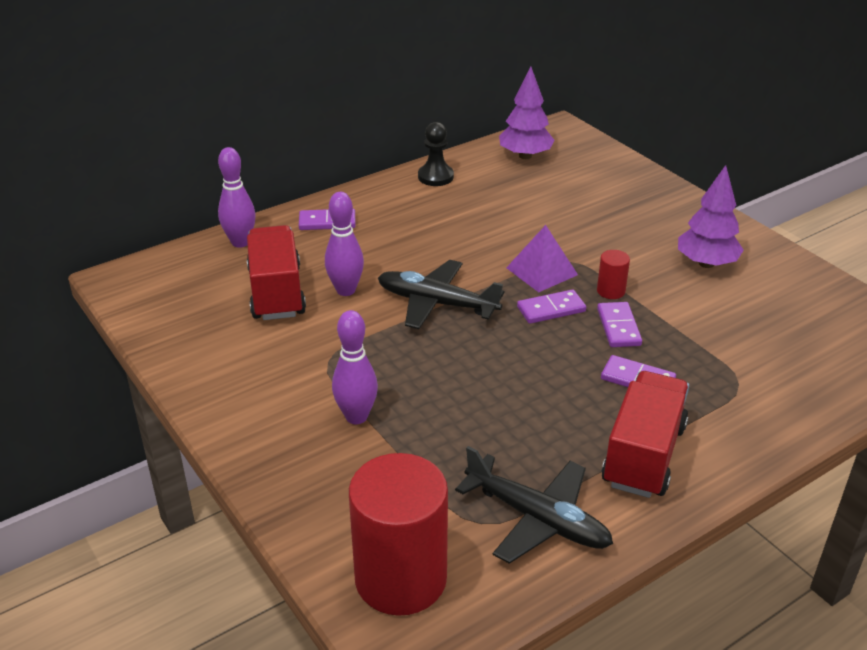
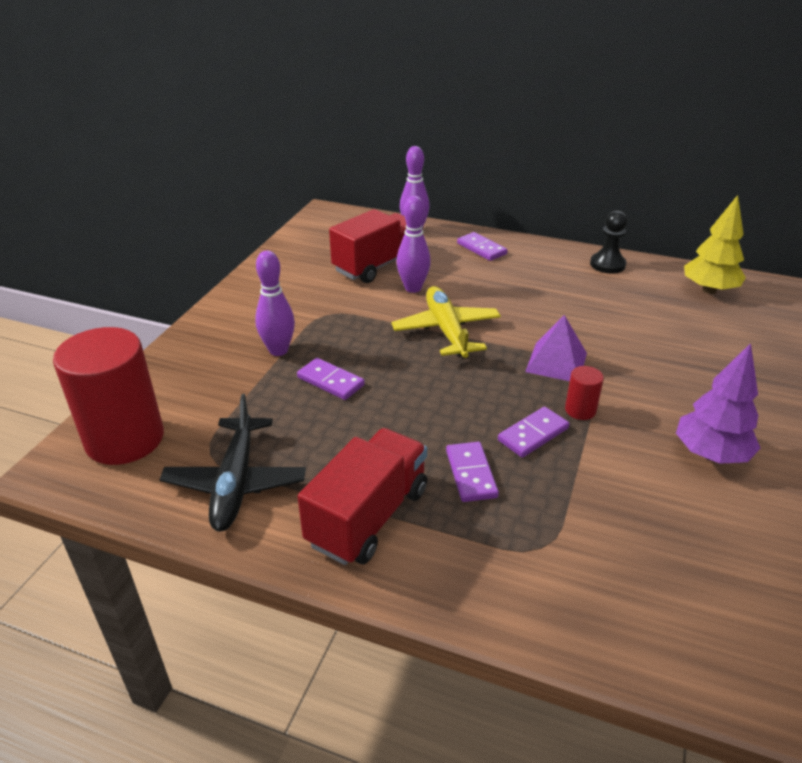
camera: 55 degrees right, 0 degrees up
(437, 303) = (446, 331): black plane -> yellow plane
(525, 156) = (709, 290): purple tree -> yellow tree
(551, 309) = (510, 387): purple domino -> purple domino (330, 381)
(643, 455) = (368, 516): red truck -> red truck turned 45 degrees counterclockwise

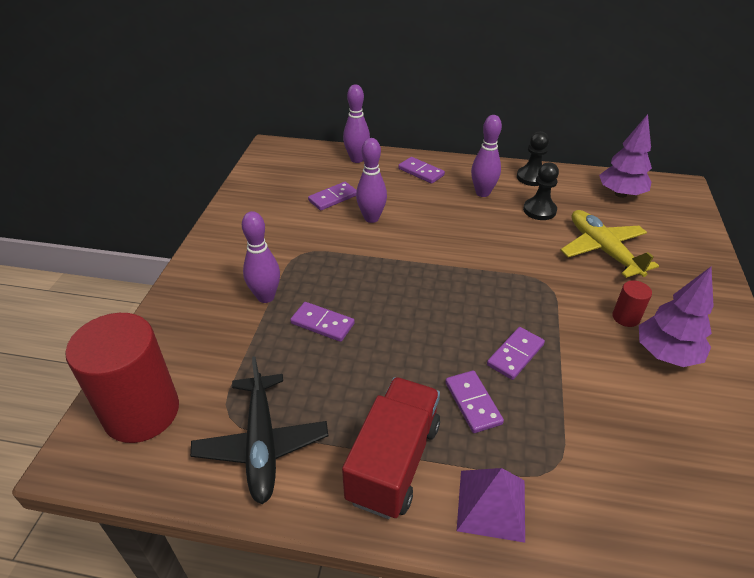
camera: 10 degrees left, 5 degrees up
(377, 265) = (333, 198): red truck -> purple domino
(446, 331) = (412, 258): yellow plane -> yellow plane (603, 250)
(545, 275) = (482, 193): none -> purple bowling pin
(556, 362) = (515, 279): purple pyramid -> purple pyramid (491, 504)
(580, 410) = (548, 325): red cylinder -> red cylinder (626, 317)
(606, 298) = (539, 210): none -> black pawn
(709, 290) = (620, 194): yellow tree -> purple tree

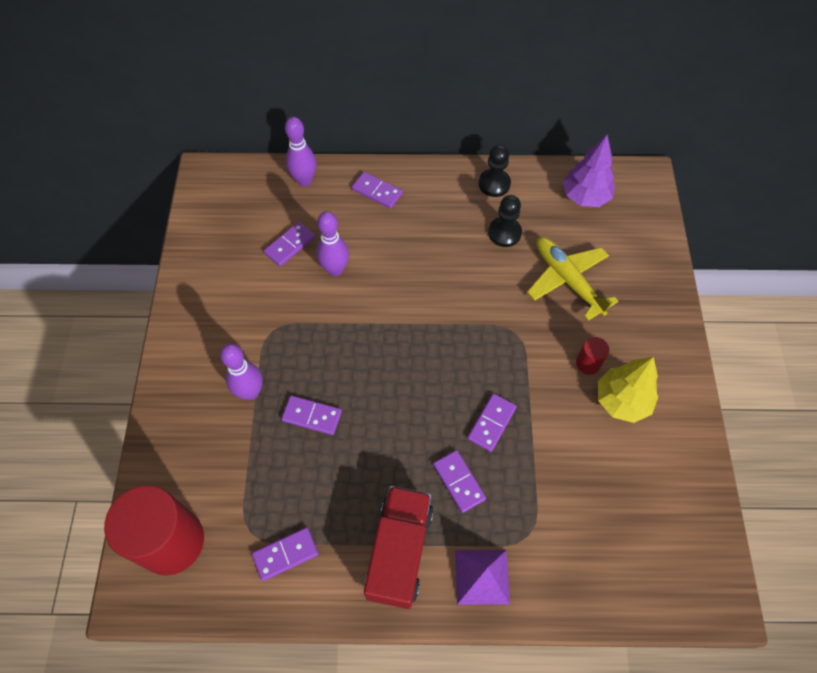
camera: 10 degrees left, 20 degrees up
(261, 443) = (285, 554): black plane -> purple domino
(482, 193) = (445, 215): purple bowling pin -> none
(666, 354) = (622, 400): purple tree -> yellow tree

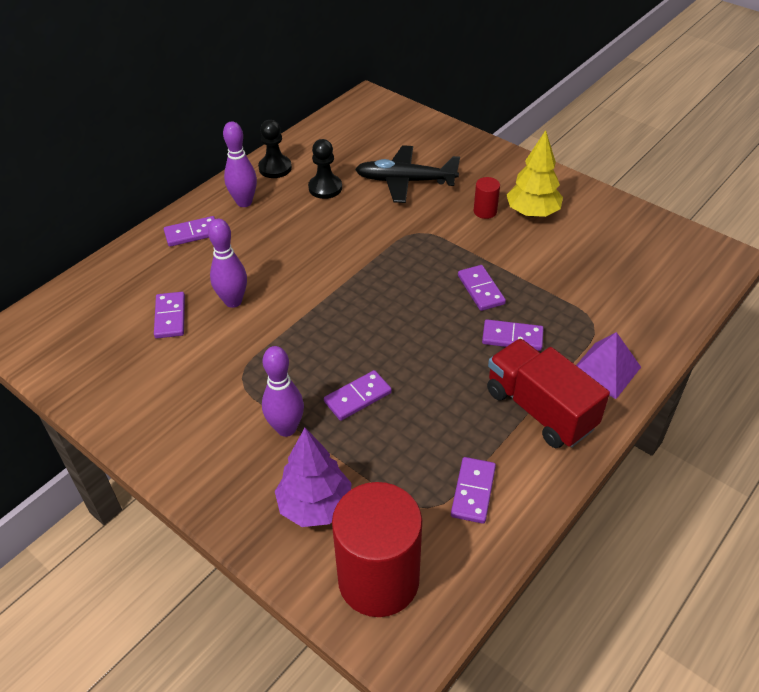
camera: 50 degrees left, 15 degrees down
(304, 180) = (117, 270): purple bowling pin -> purple bowling pin (244, 202)
(568, 280) = (405, 181): yellow plane -> black plane
(585, 197) = (347, 133): purple tree -> purple tree (315, 506)

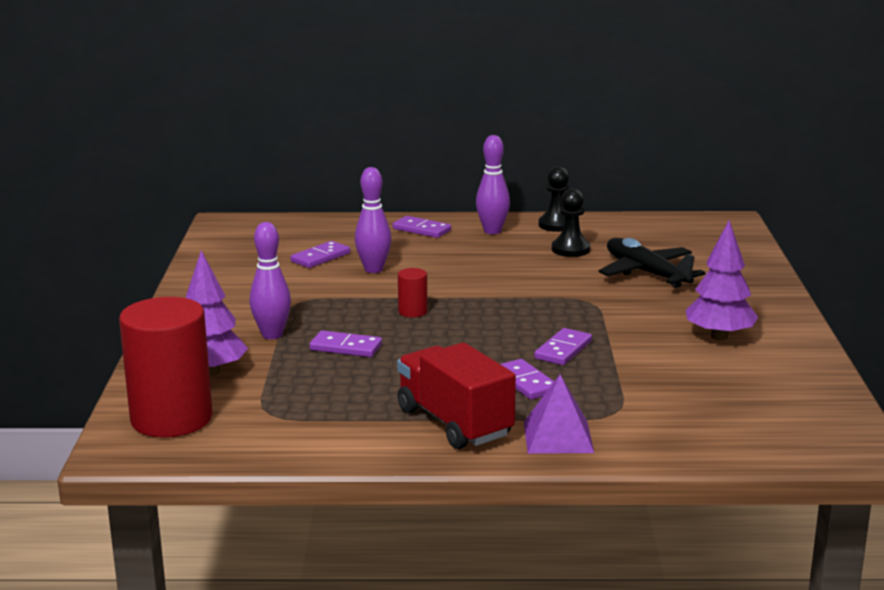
camera: 50 degrees right, 25 degrees down
(473, 491) = (312, 425): purple domino -> none
(485, 211) = (676, 317): red cylinder -> red cylinder (412, 312)
(532, 213) = (719, 336): yellow tree -> purple tree
(540, 409) = (454, 423): red truck -> red truck turned 45 degrees counterclockwise

